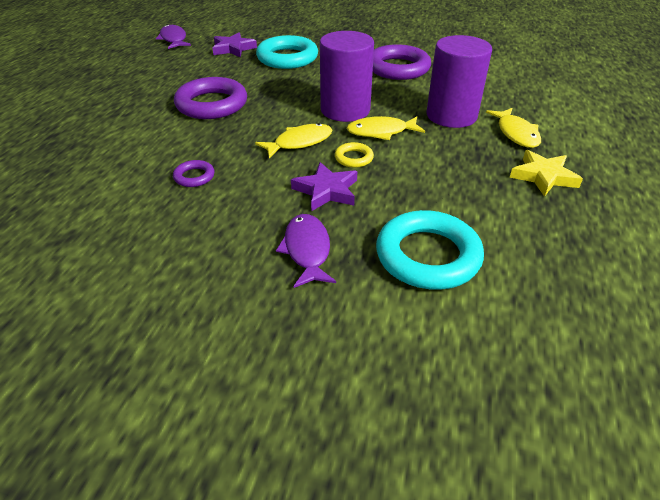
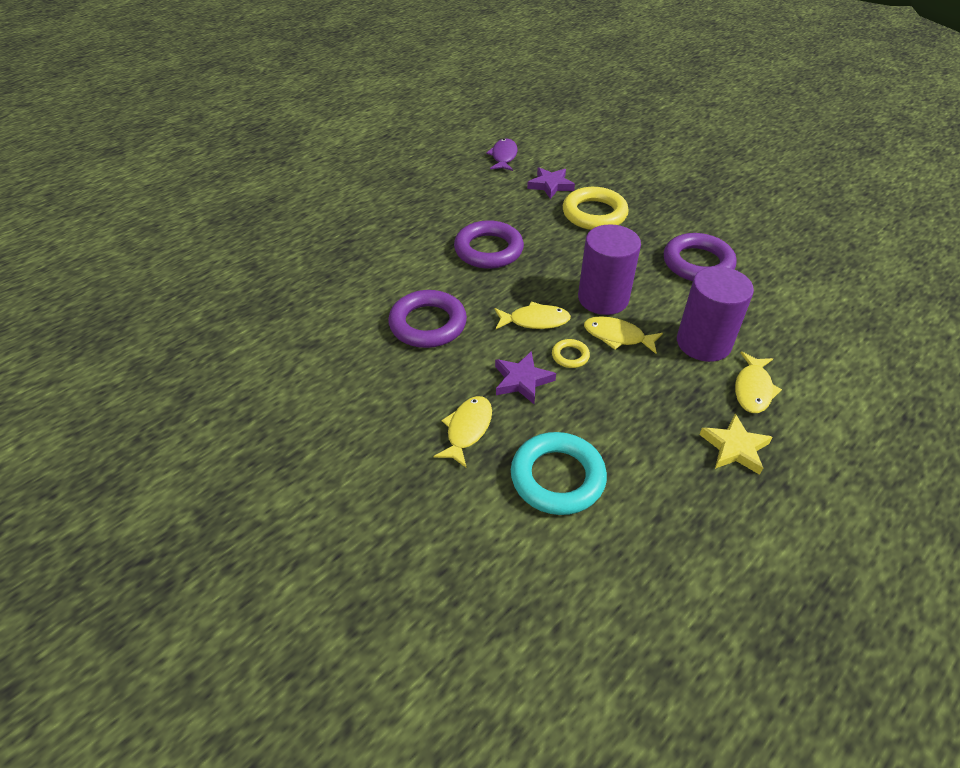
camera: 30 degrees right, 5 degrees up
(194, 177) = (428, 324): purple ring -> purple ring, size x2.15
(287, 58) = (594, 214): turquoise ring -> yellow ring
(307, 250) = (467, 429): purple fish -> yellow fish

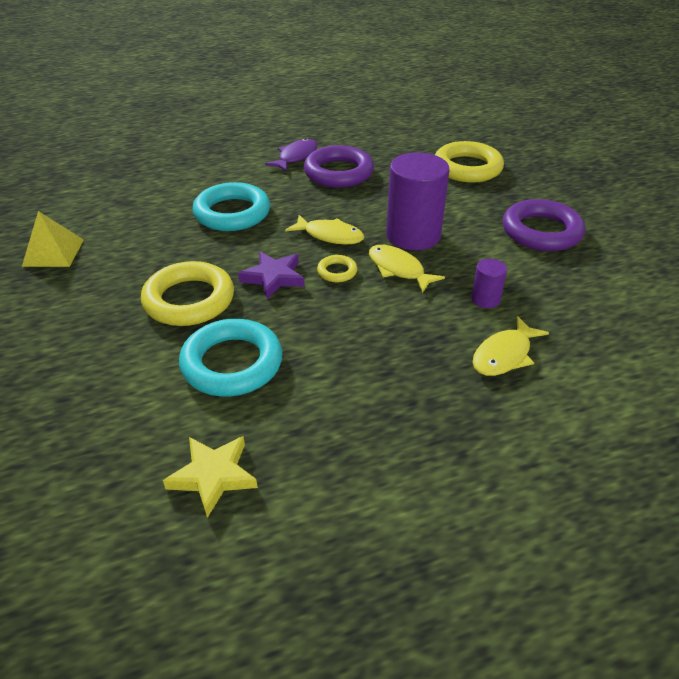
camera: 25 degrees right, 5 degrees down
(289, 425) = (53, 252): none -> yellow pyramid
(428, 324) = (232, 213): purple ring -> turquoise ring
(467, 429) = (189, 300): yellow fish -> yellow ring
(503, 156) = (419, 108): purple fish -> purple fish (296, 157)
(550, 185) = (444, 137): purple star -> none
(703, 343) = (485, 299): purple cylinder -> purple cylinder, size x0.46
(735, 448) = (435, 399): yellow star -> yellow star (213, 476)

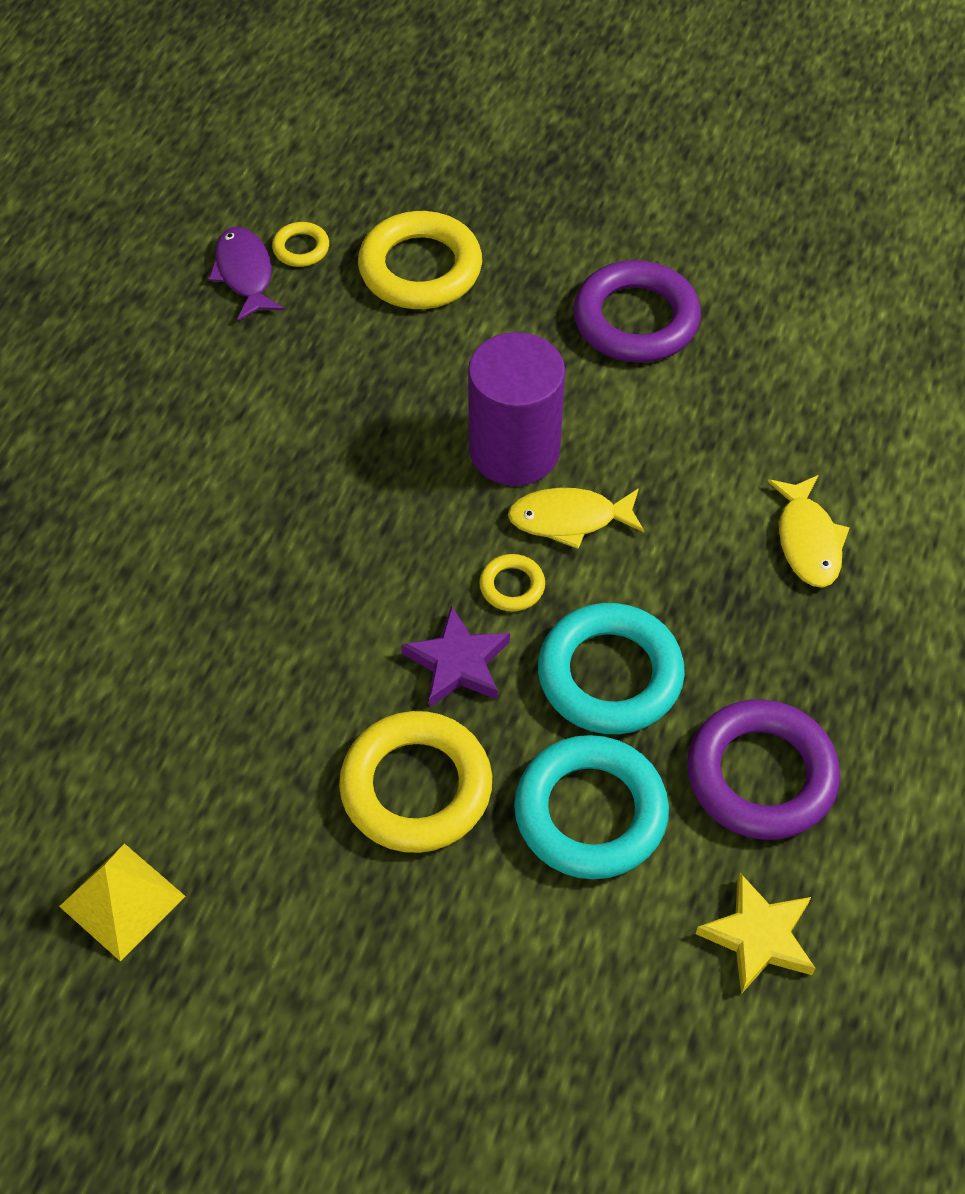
camera: 50 degrees left, 15 degrees up
(232, 213) = (247, 613): turquoise ring -> turquoise ring (610, 675)
(296, 157) = (167, 434): purple fish -> purple fish (245, 274)
(330, 236) = (424, 538): yellow fish -> none
(338, 172) = (272, 416): purple ring -> purple ring (761, 775)
(429, 140) = (301, 248): none -> yellow ring
(485, 299) = (705, 481): purple cylinder -> none

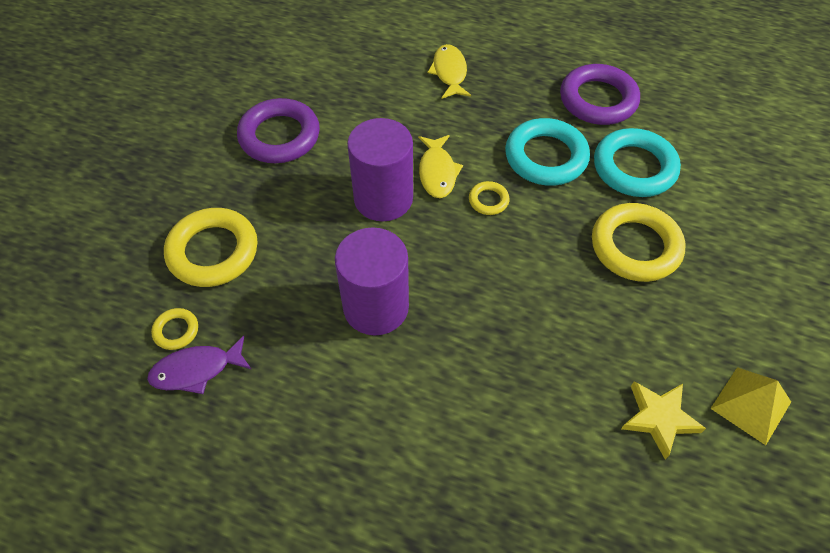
camera: 90 degrees left, 0 degrees up
(322, 446) = (376, 307): none -> purple cylinder
(458, 663) = (546, 227): purple star -> none
(758, 936) = (687, 106): yellow star -> yellow star (659, 418)
(807, 541) = (449, 72): yellow fish -> yellow fish turned 90 degrees counterclockwise

